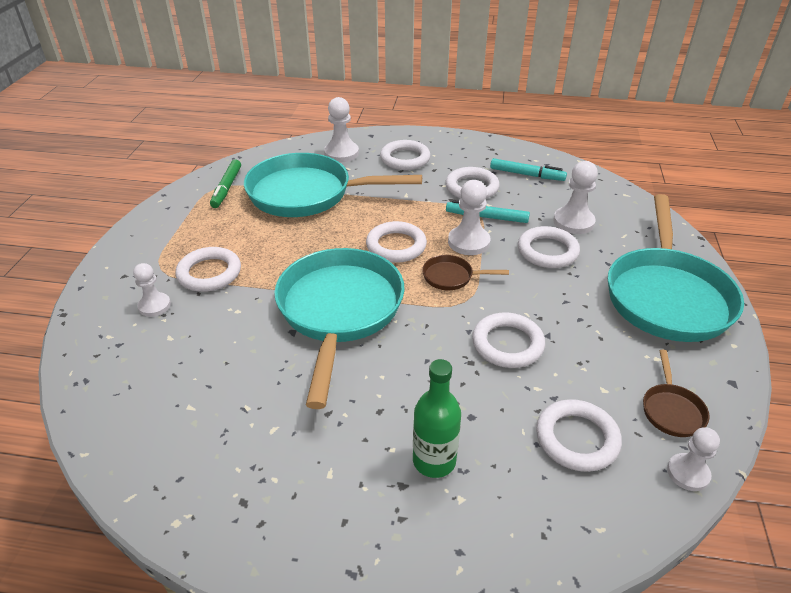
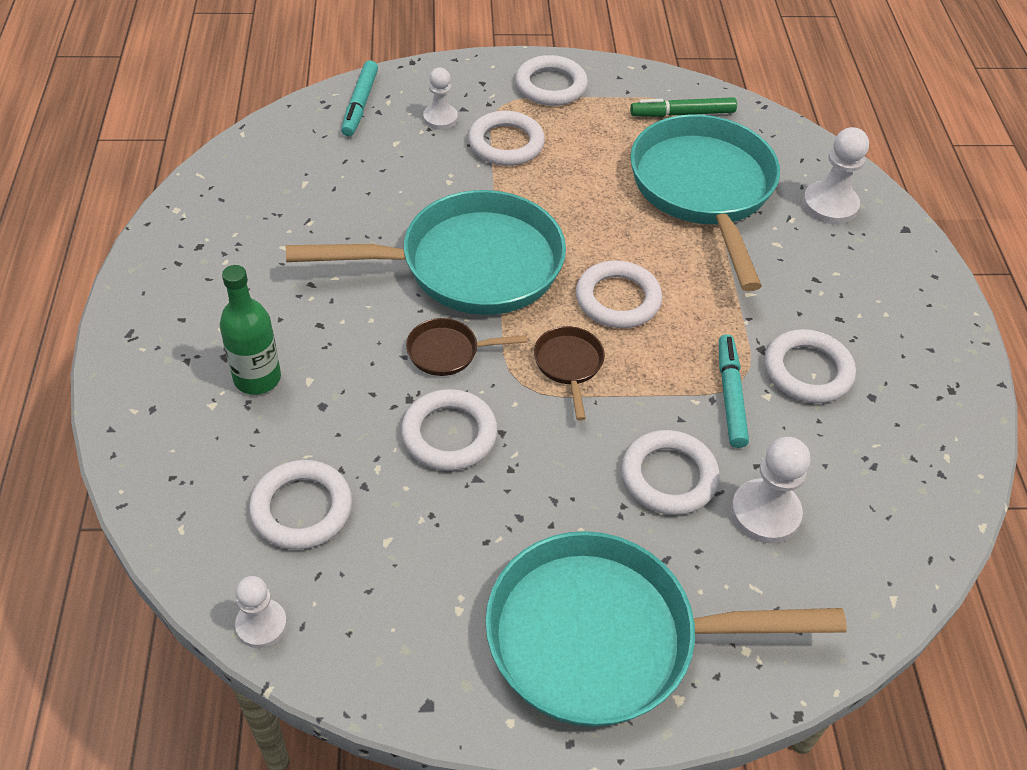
camera: 75 degrees right, 10 degrees up
(405, 159) = (853, 279): white ring -> white ring (551, 86)
(468, 242) = (656, 378): white pawn -> none
(527, 175) = (886, 444): turquoise marker -> turquoise marker (360, 104)
(671, 410) = (362, 618): brown pan -> brown pan (448, 352)

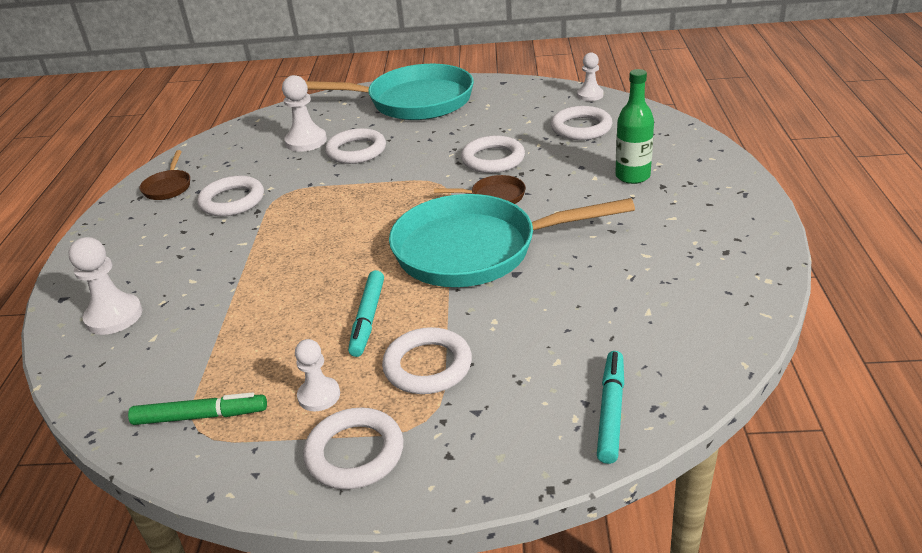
camera: 170 degrees left, 15 degrees down
(440, 118) = (505, 396): white pawn -> white pawn (319, 396)
(569, 365) = (405, 194): brown pan -> brown pan (168, 187)
(618, 299) = (354, 233): white ring -> none
(703, 190) = (230, 325): turquoise pan -> none
(730, 395) = (296, 186): turquoise marker -> turquoise marker (368, 318)

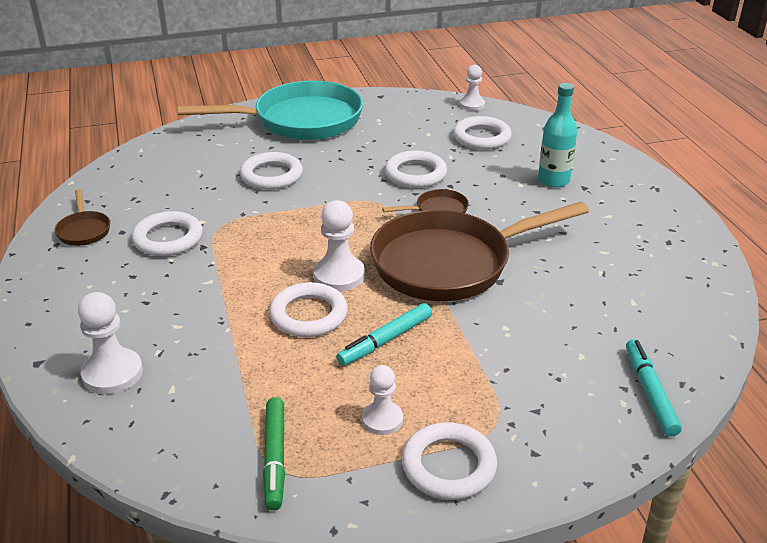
camera: 20 degrees left, 0 degrees up
(200, 416) = (275, 458): green marker -> green marker turned 105 degrees clockwise
(306, 141) = (211, 169): white pawn -> white pawn (339, 275)
(368, 318) = (385, 340): turquoise marker -> turquoise marker turned 60 degrees clockwise
(428, 366) = (469, 376): white ring -> white ring (308, 315)
(475, 250) = (449, 263): turquoise pan -> brown pan
(632, 176) = (553, 180): green bottle -> turquoise bottle

